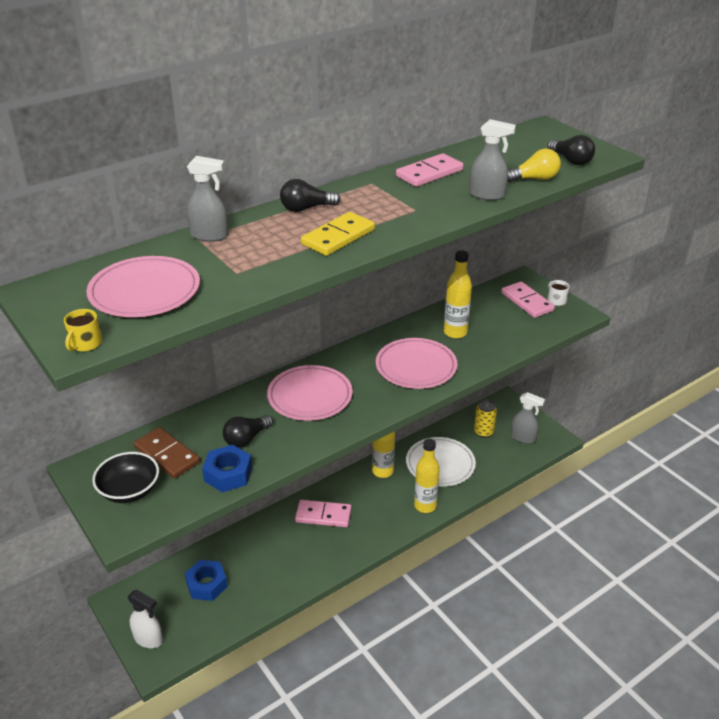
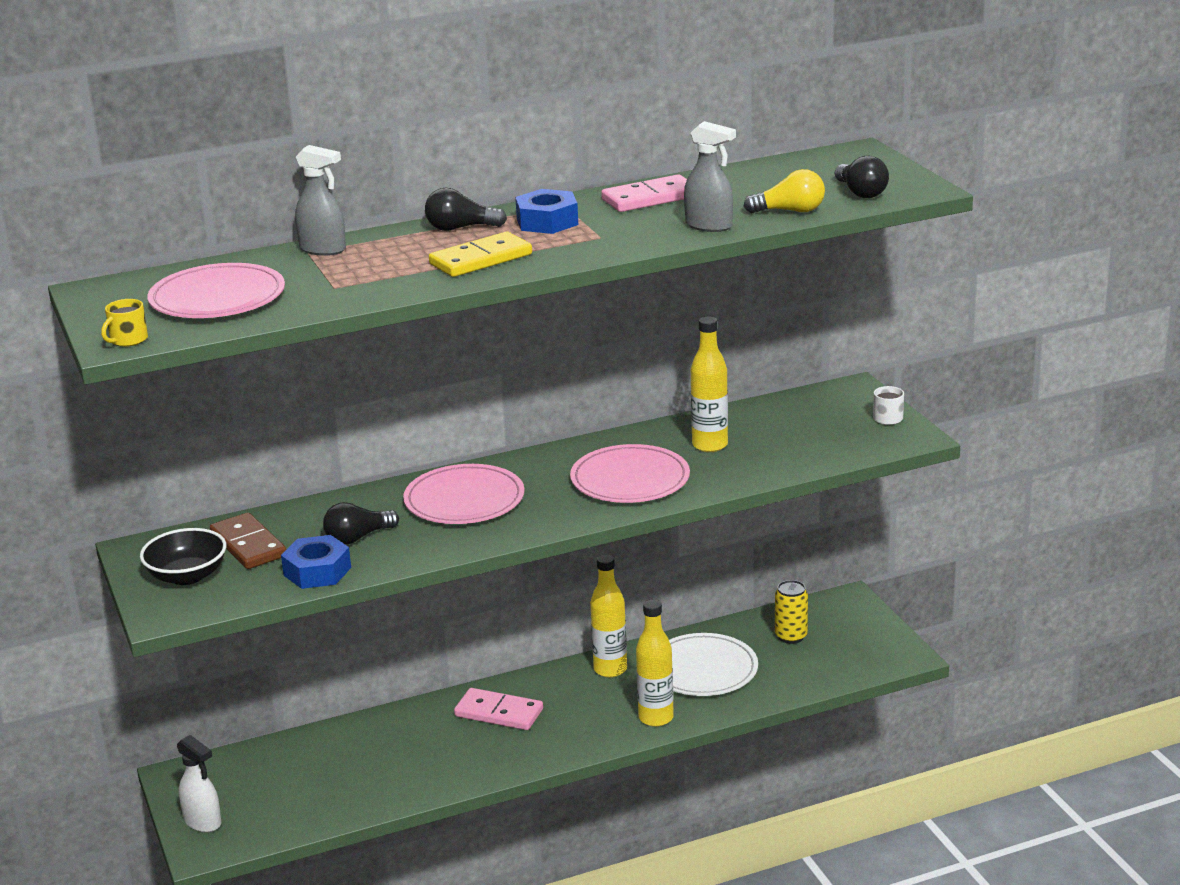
camera: 15 degrees right, 10 degrees down
(206, 584) = (302, 773): blue nut -> blue nut (547, 222)
(523, 437) = (851, 650): grey spray bottle -> none
(527, 302) = (841, 417): pink domino -> none

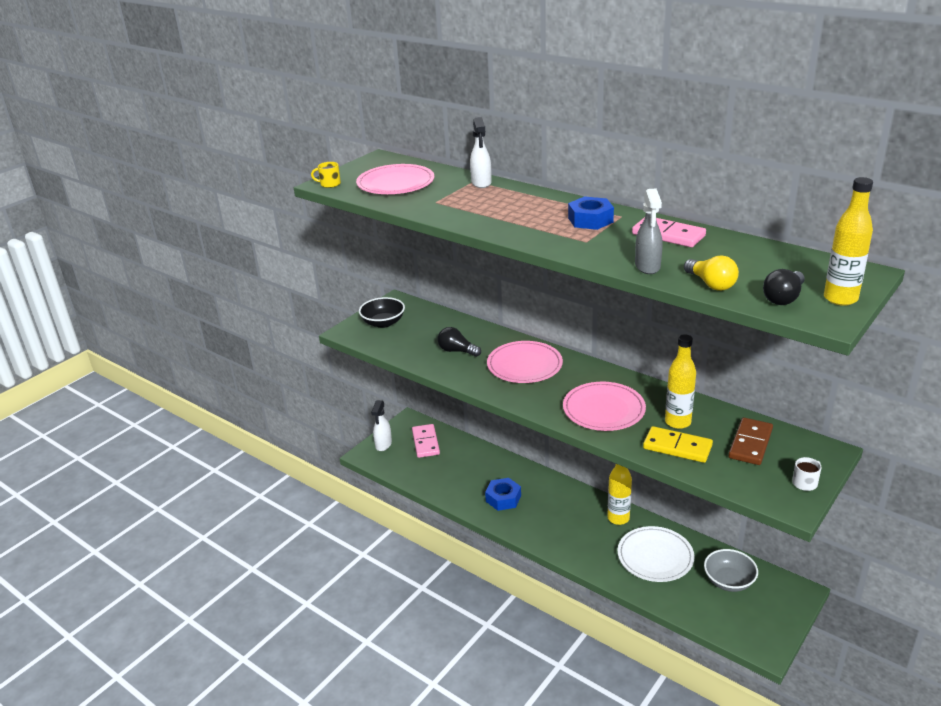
camera: 60 degrees right, 5 degrees up
(248, 545) = (423, 325): brown domino -> brown domino (750, 443)
(317, 571) = (415, 354): blue nut -> blue nut (503, 498)
(323, 249) = (481, 183): grey spray bottle -> white spray bottle
(460, 228) = (551, 202): black light bulb -> none
(481, 259) = (513, 222): yellow domino -> yellow domino (677, 447)
(498, 713) = (541, 495): pink domino -> pink domino (425, 442)
(656, 718) = (590, 558): yellow bottle -> yellow bottle (840, 299)
(791, 636) = (729, 581): yellow can -> grey bowl

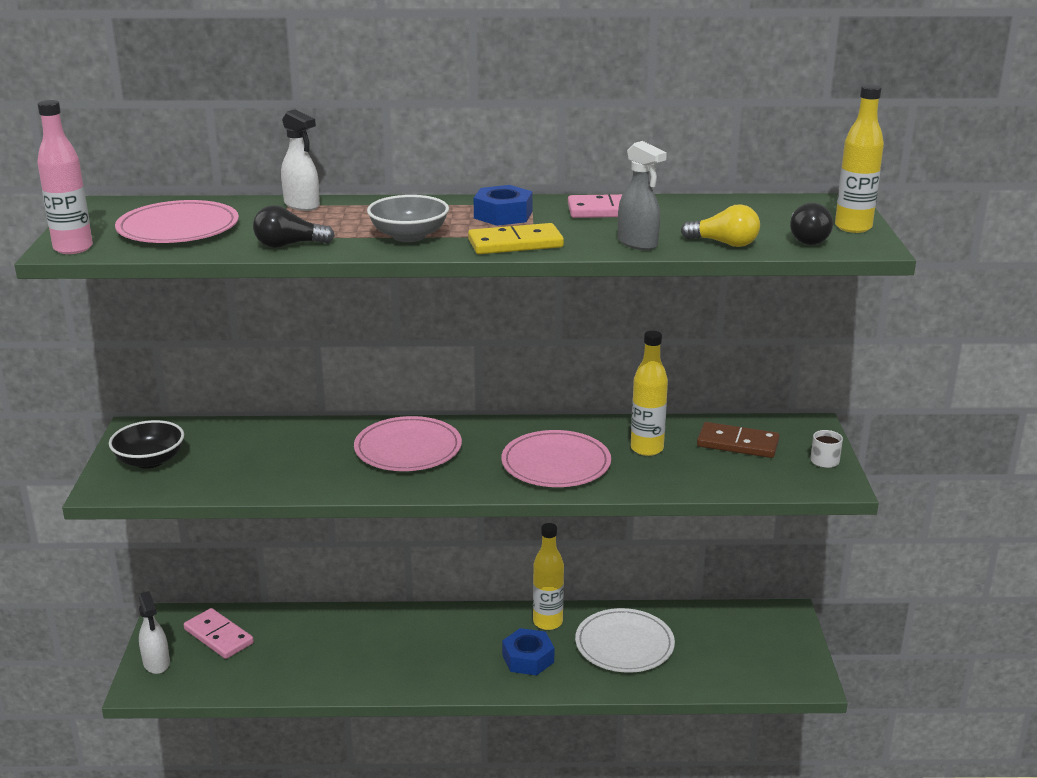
camera: 40 degrees left, 5 degrees down
(329, 184) = (73, 248): yellow mug -> pink bottle
(457, 351) = (300, 461): black light bulb -> black light bulb (289, 245)
(503, 498) = (391, 659): blue nut -> blue nut (528, 658)
(677, 447) = (674, 472): yellow domino -> yellow domino (515, 243)
(729, 581) = (718, 634): grey bowl -> grey bowl (409, 236)
(750, 443) = (737, 444): brown domino -> brown domino turned 60 degrees counterclockwise

